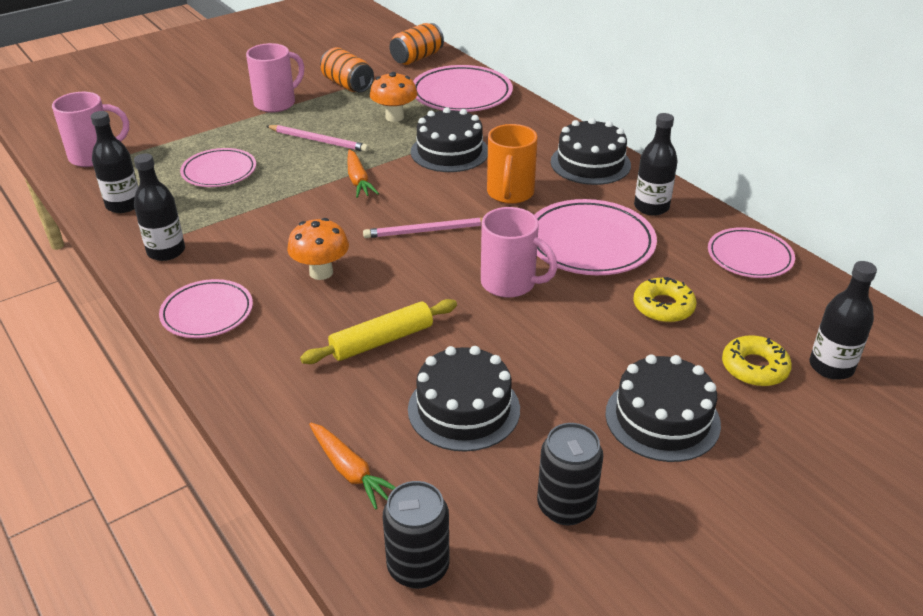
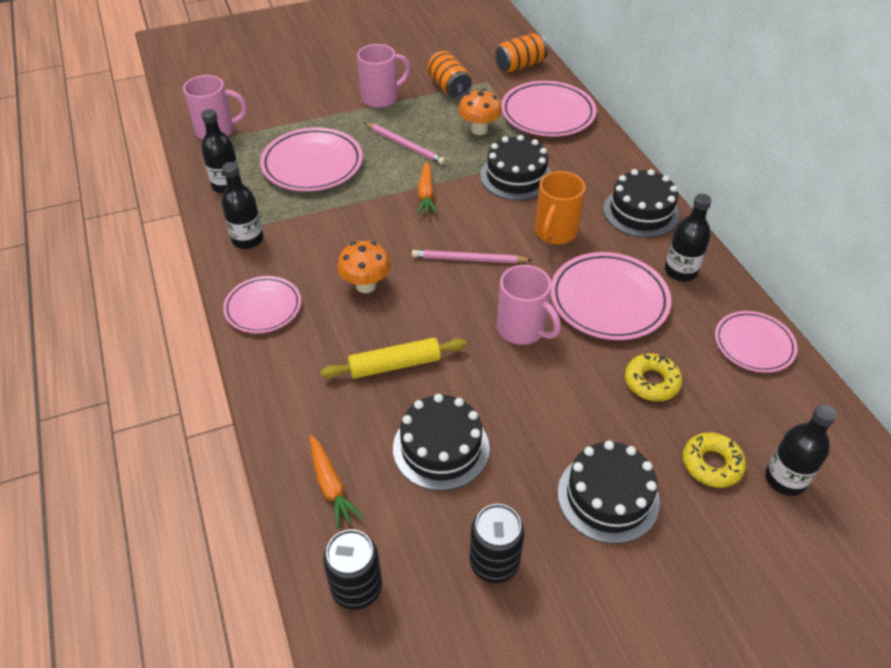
camera: 15 degrees right, 10 degrees up
(219, 172) = (312, 164): pink plate -> pink plate, size x1.56

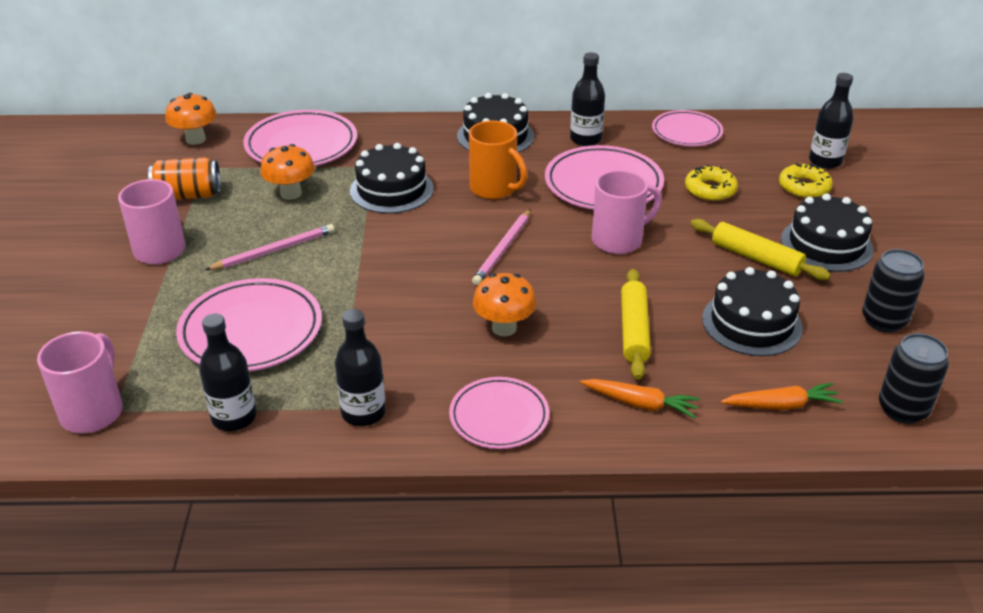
camera: 70 degrees left, 10 degrees down
(426, 194) = (377, 254): orange carrot -> orange carrot (640, 404)
(520, 65) = (195, 139): orange can -> orange mushroom
(549, 437) = (756, 258): none -> yellow rolling pin

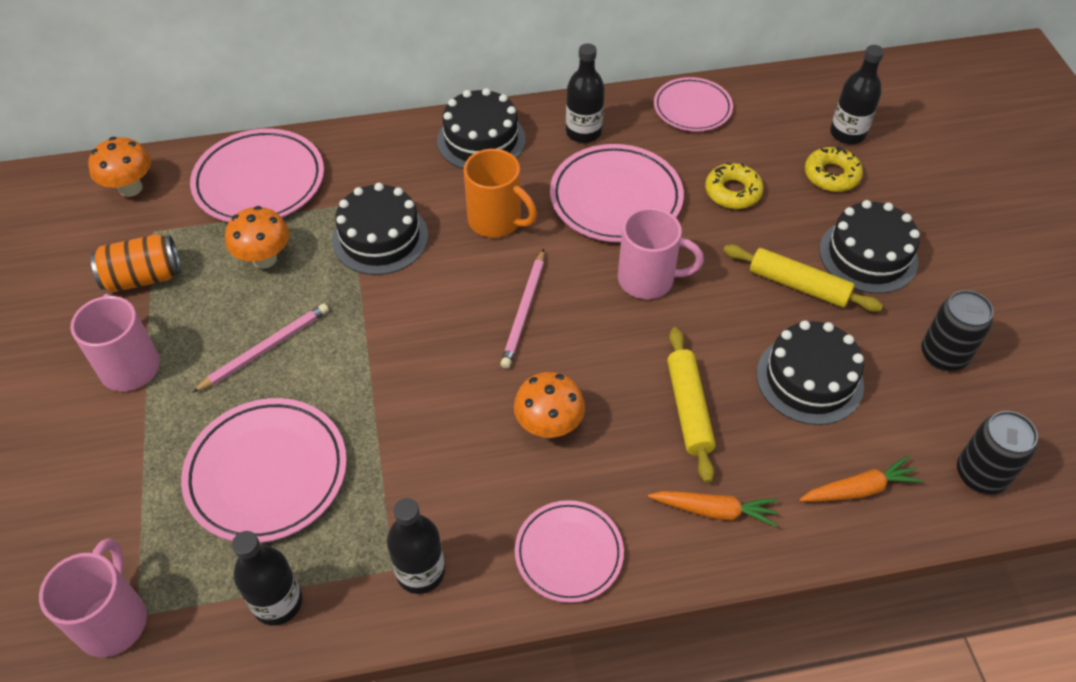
camera: 10 degrees left, 15 degrees up
(618, 240) = (648, 279): pink mug -> pink mug turned 45 degrees clockwise

